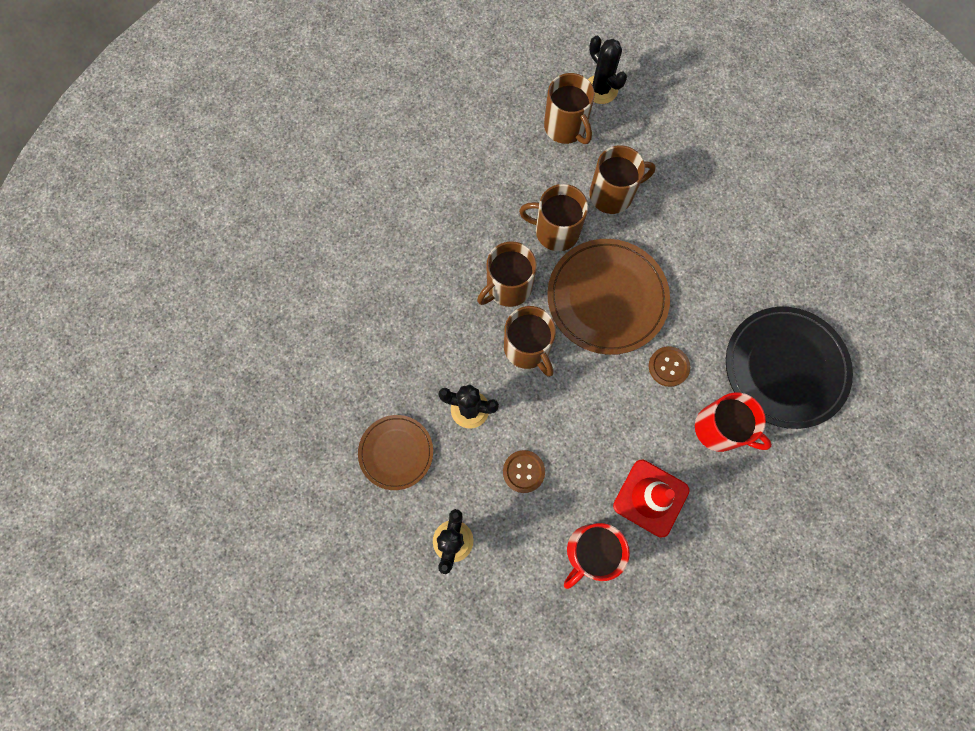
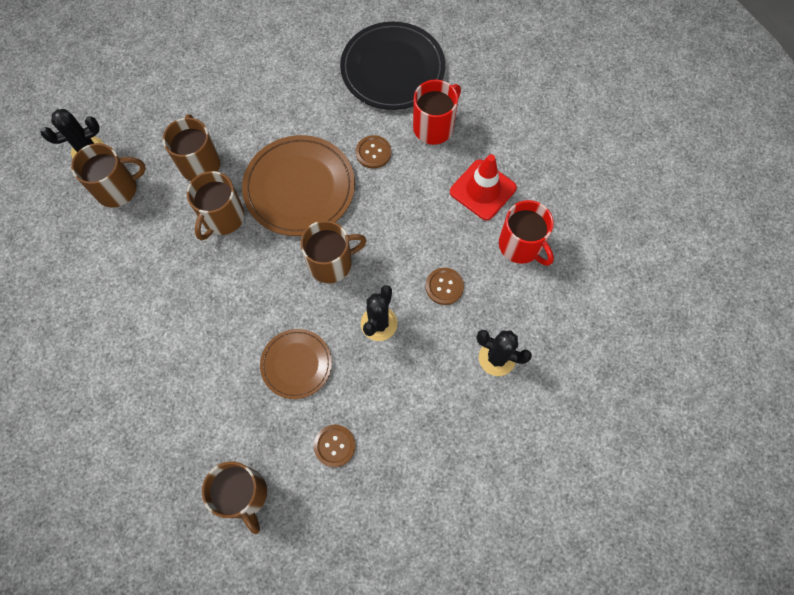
camera: 80 degrees left, 5 degrees down
(339, 390) = (334, 446): none -> brown button
(396, 452) = (407, 398): brown plate -> brown plate (296, 364)
(508, 287) = (267, 269): brown mug -> brown mug (244, 494)

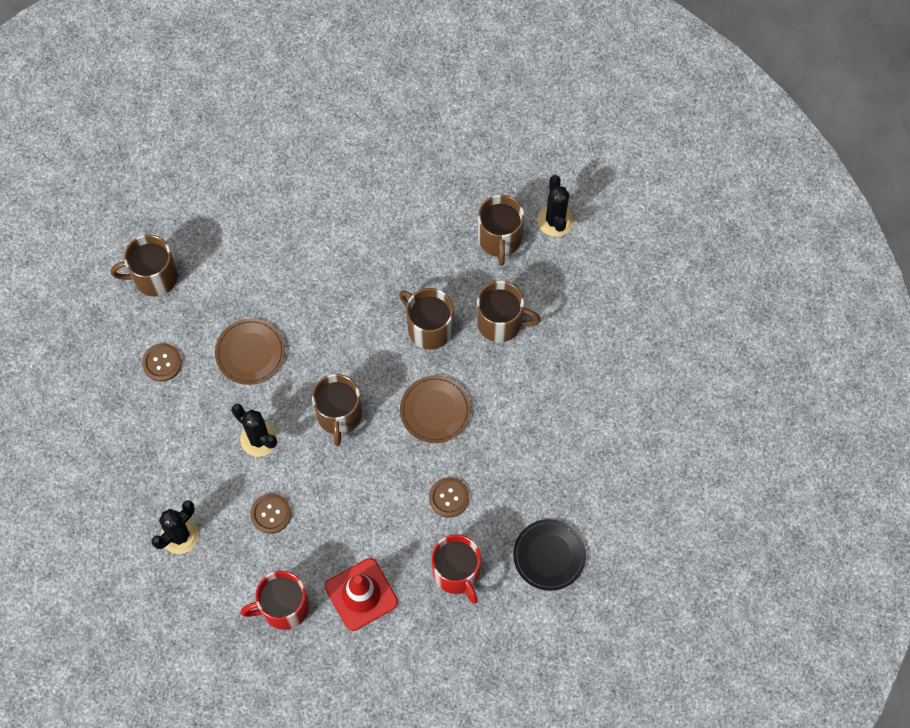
camera: 110 degrees right, 0 degrees up
(299, 188) = (435, 410): brown plate -> brown plate, size x0.58
(392, 69) = (549, 555): black plate -> black plate, size x0.58

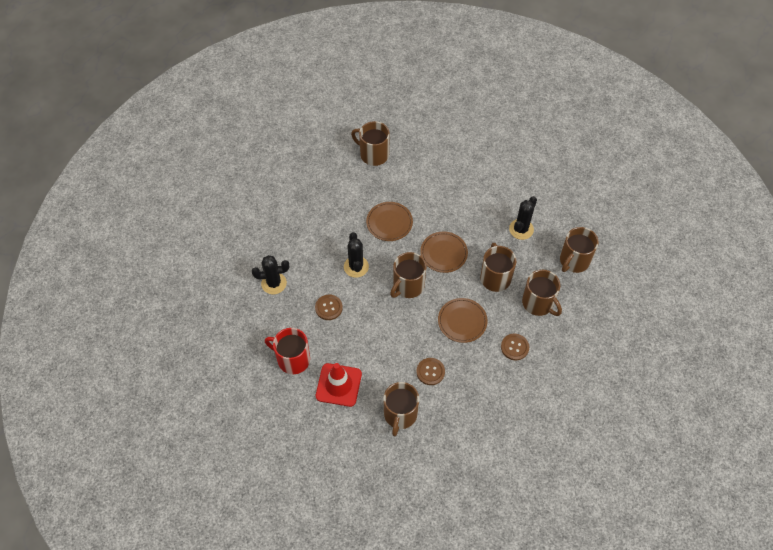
camera: 40 degrees right, 10 degrees down
(162, 363) = (341, 196): brown button -> brown button (514, 347)
(346, 343) = (443, 253): none -> brown plate
(456, 573) = (400, 414): red mug -> brown mug
(549, 555) = (460, 446): black plate -> none
(555, 220) = (614, 273): black cactus -> black cactus (521, 229)

